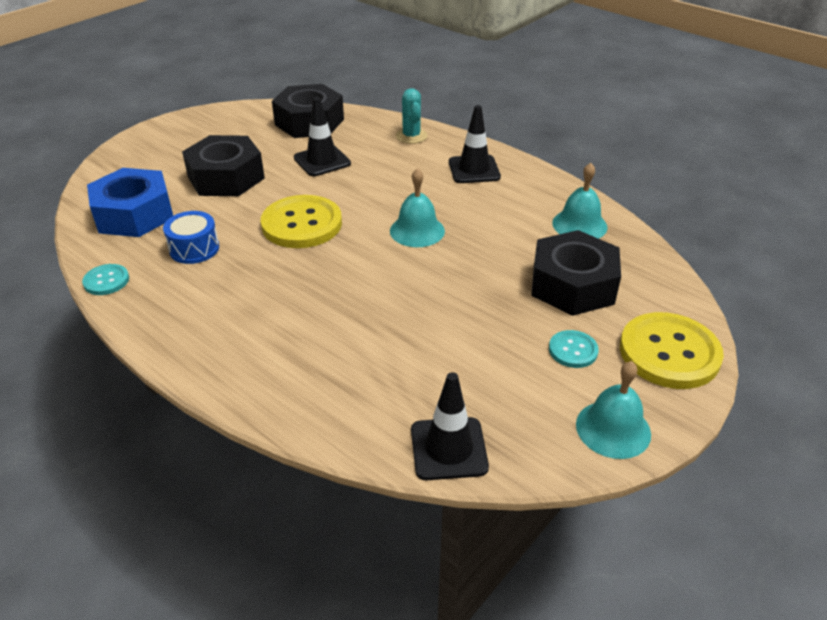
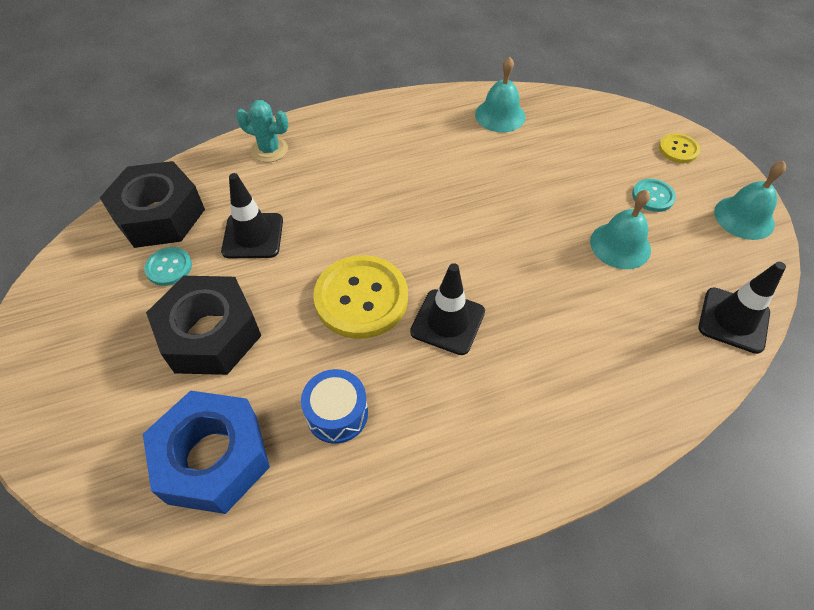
camera: 60 degrees left, 15 degrees up
(106, 281) = (340, 530): turquoise button -> turquoise button (169, 267)
(417, 230) = (437, 216): turquoise bell -> turquoise bell (620, 245)
(474, 169) = (368, 136): black traffic cone -> black traffic cone (447, 322)
(573, 285) = (575, 158): black nut -> none
(669, 353) = (678, 149): yellow button -> yellow button, size x0.50

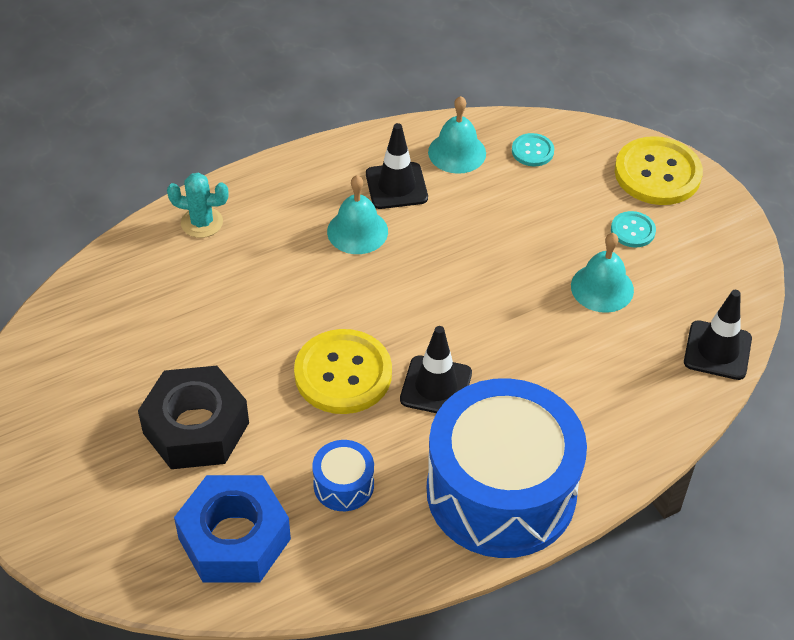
camera: 10 degrees left, 5 degrees down
(159, 215) = (100, 311): black nut -> none
(169, 267) = (130, 366): turquoise button -> turquoise button (532, 151)
(253, 236) = (211, 322): black traffic cone -> black traffic cone (396, 186)
(497, 444) = (501, 491): none -> blue drum
(678, 149) = (657, 173): yellow button -> yellow button, size x2.01
(744, 217) = (728, 243): turquoise bell -> turquoise bell (357, 231)

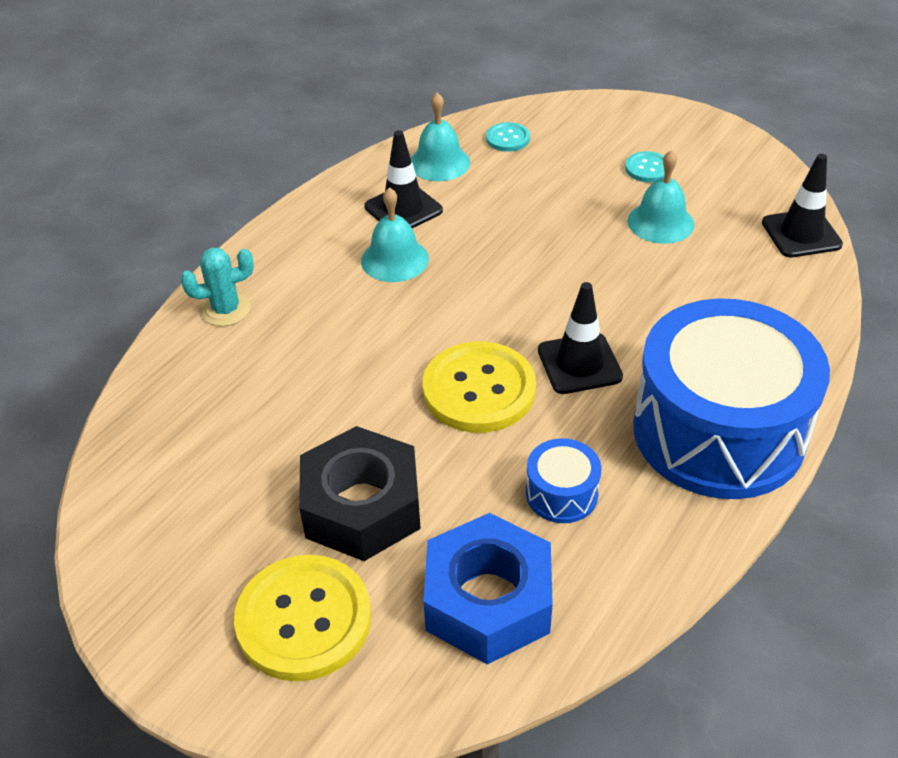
camera: 25 degrees left, 5 degrees down
(657, 173) = (630, 119): yellow button -> yellow button (304, 619)

